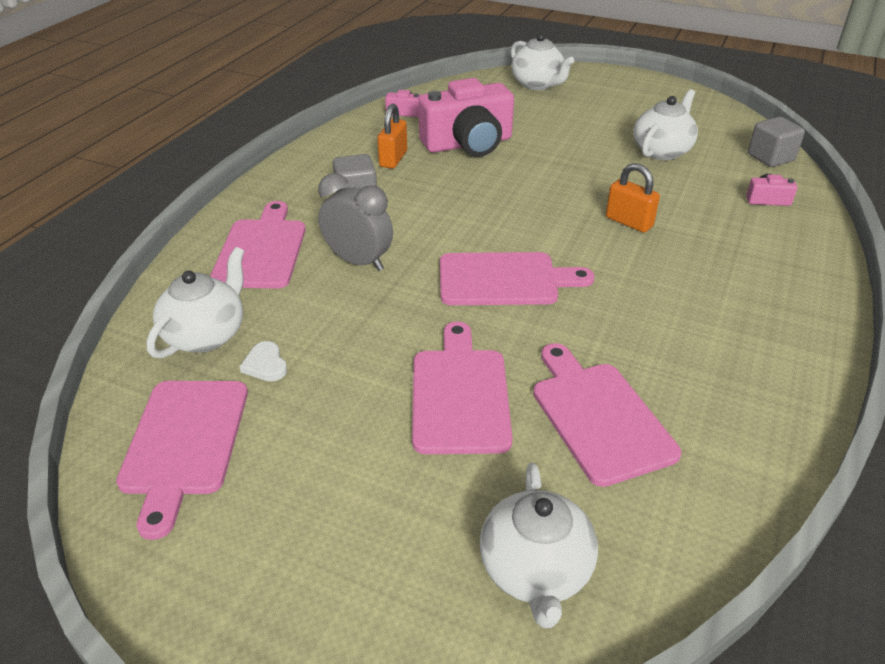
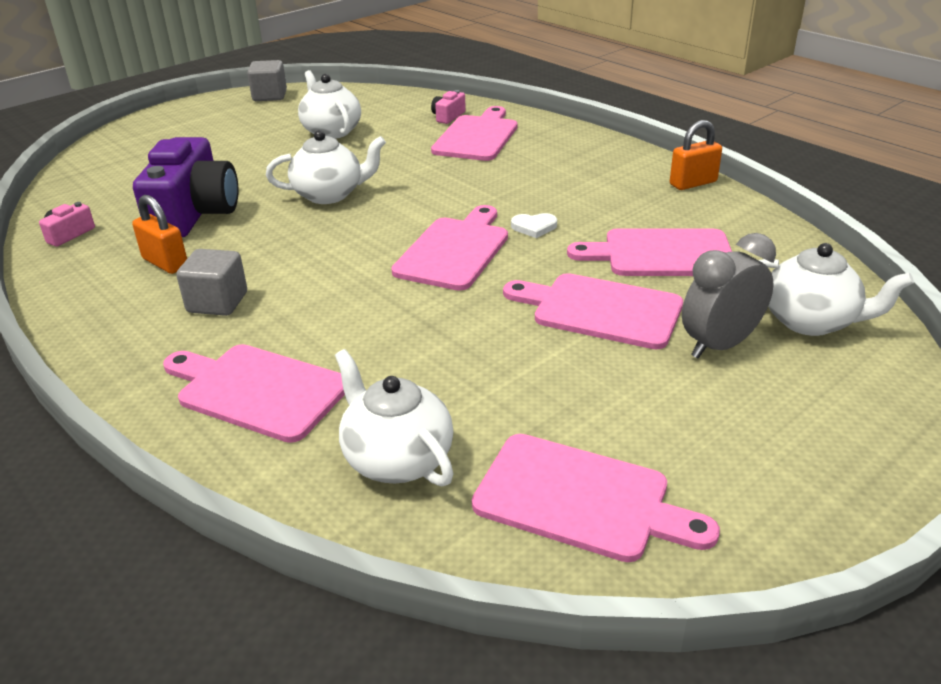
camera: 65 degrees left, 5 degrees down
(265, 364) = (483, 420): white heart -> white heart (534, 227)
(358, 262) = (349, 325): grey clock -> grey clock (719, 345)
(468, 144) = (194, 213): pink camera -> purple camera
(538, 84) = (128, 150): white teapot -> white teapot (330, 195)
(629, 222) = (423, 174): orange padlock -> orange padlock (693, 183)
(741, 229) = (477, 137): none -> pink cutting board
(770, 157) = (393, 98): grey cube -> grey cube (270, 96)

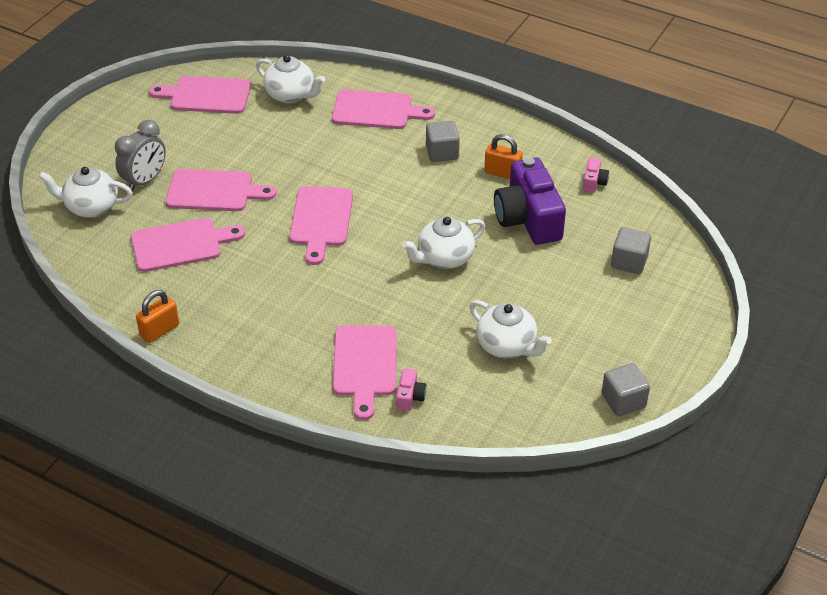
camera: 160 degrees right, 10 degrees up
(140, 166) = (629, 262): none -> grey cube
(534, 227) = (274, 253): white heart -> none

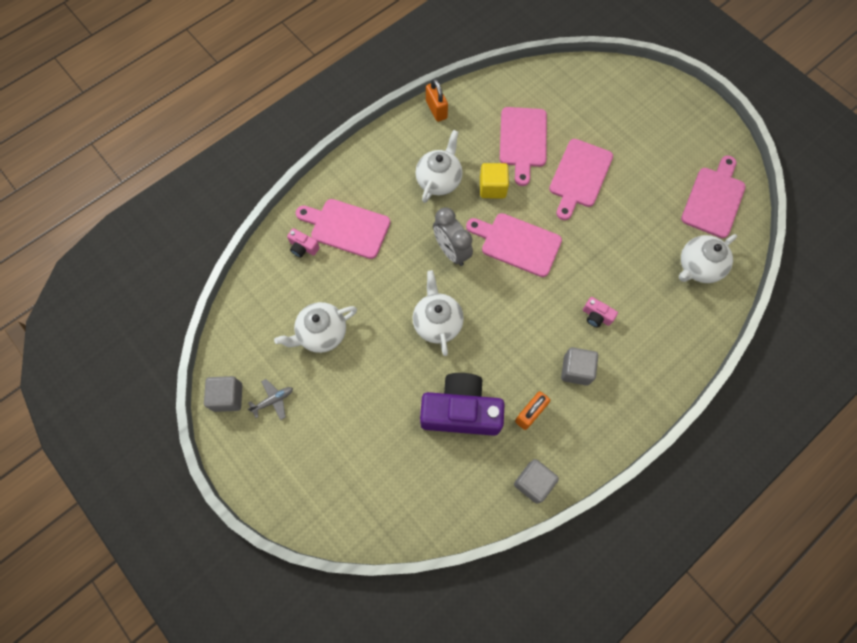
camera: 110 degrees right, 25 degrees up
(91, 207) = (587, 92): white teapot -> white teapot (439, 180)
(144, 181) = (608, 132): grey clock -> grey clock (451, 251)
(257, 255) = (492, 188): none -> yellow cube
(376, 110) = (655, 333): pink cutting board -> none
(594, 182) = (489, 494): pink camera -> pink camera (596, 316)
(603, 361) = (273, 400): none -> grey plane
(629, 262) = (373, 476): grey cube -> grey cube (533, 482)

